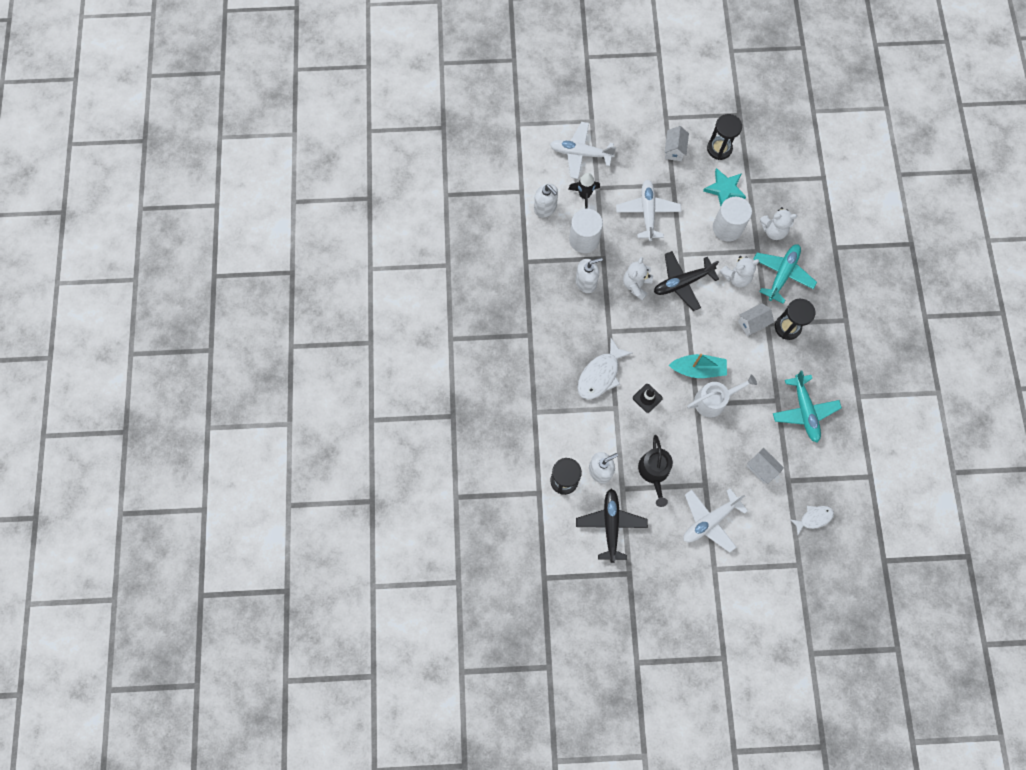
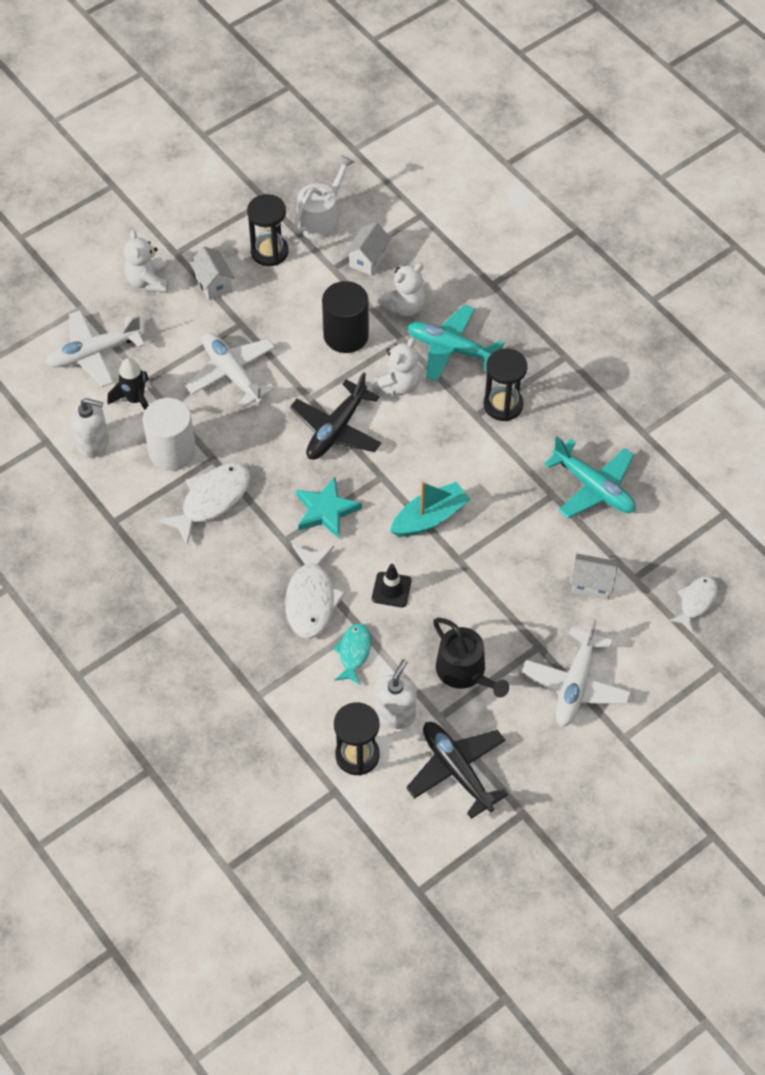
camera: 35 degrees left, 15 degrees down
(586, 282) = (212, 500): white soap dispenser -> white fish
(602, 421) = (354, 652): none -> turquoise fish
(636, 285) = (280, 466): white teddy bear -> white teddy bear (148, 281)
(714, 400) = (476, 541): white watering can -> white watering can (321, 218)
(724, 189) = (310, 293): turquoise star -> turquoise star (326, 510)
(727, 228) = (346, 335): white cylinder -> black cylinder
(752, 323) = (457, 425): white house -> white house (368, 259)
(782, 274) = (452, 349): turquoise plane -> turquoise plane turned 60 degrees counterclockwise

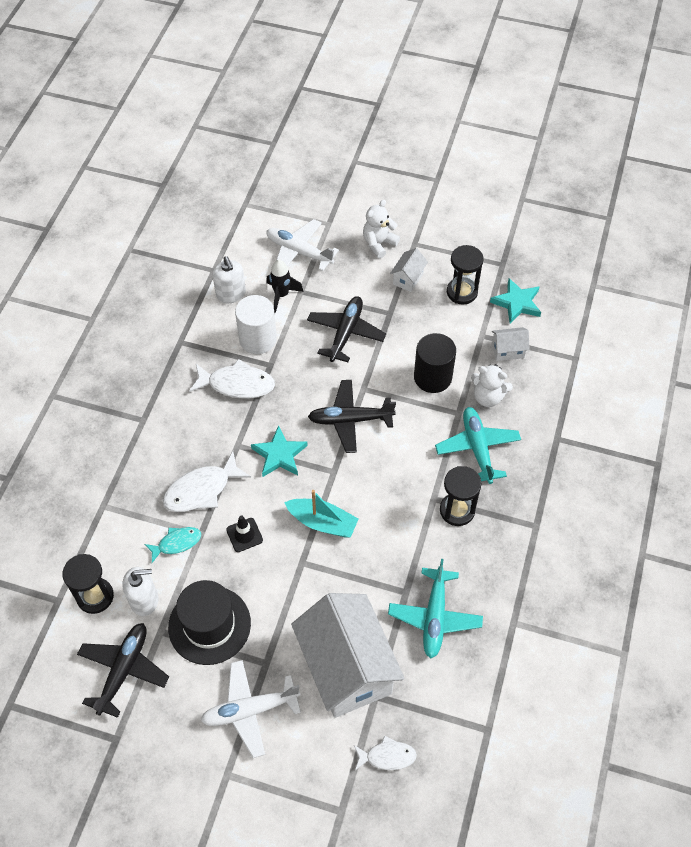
camera: 55 degrees right, 0 degrees up
(232, 373) = (345, 333): white plane -> black plane
(321, 218) = (517, 303): white watering can -> turquoise star
(398, 385) = (418, 434): white teddy bear -> none
(465, 671) = (209, 625): black watering can -> black hat
(592, 584) = (347, 668): white house -> white house, size x2.42

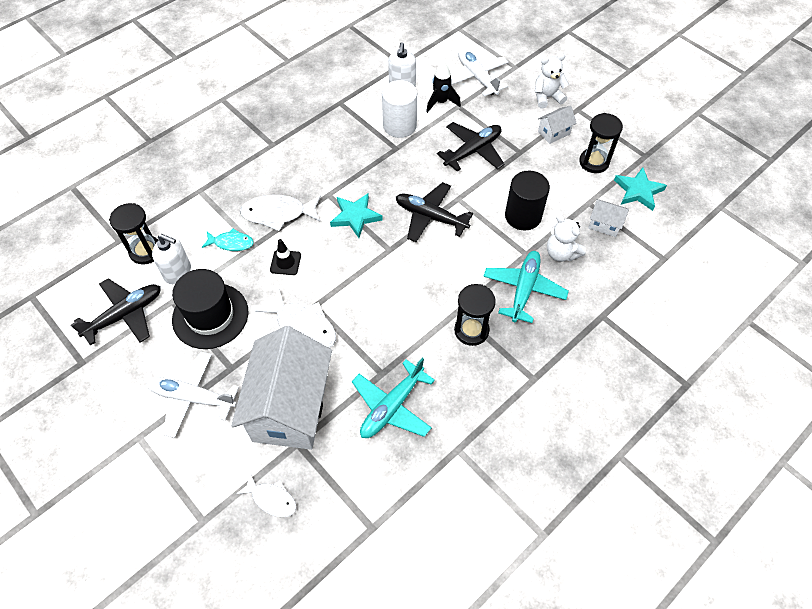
camera: 30 degrees right, 0 degrees up
(237, 384) = (360, 151): white fish -> white fish (303, 326)
(322, 522) = (352, 284): turquoise boat -> none

